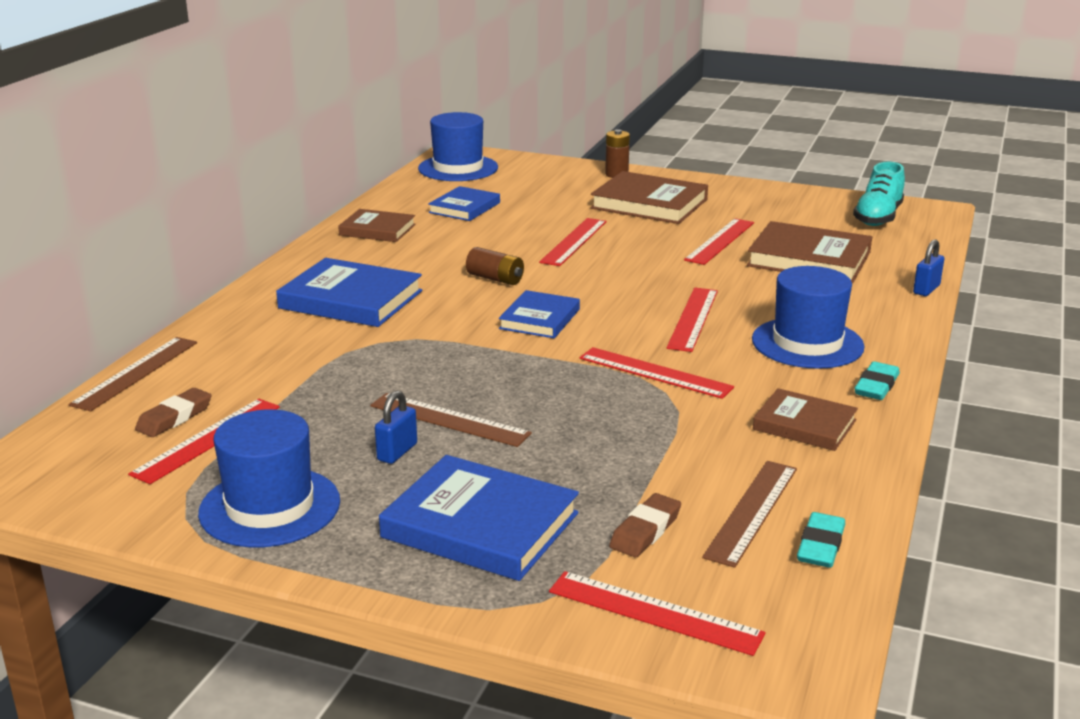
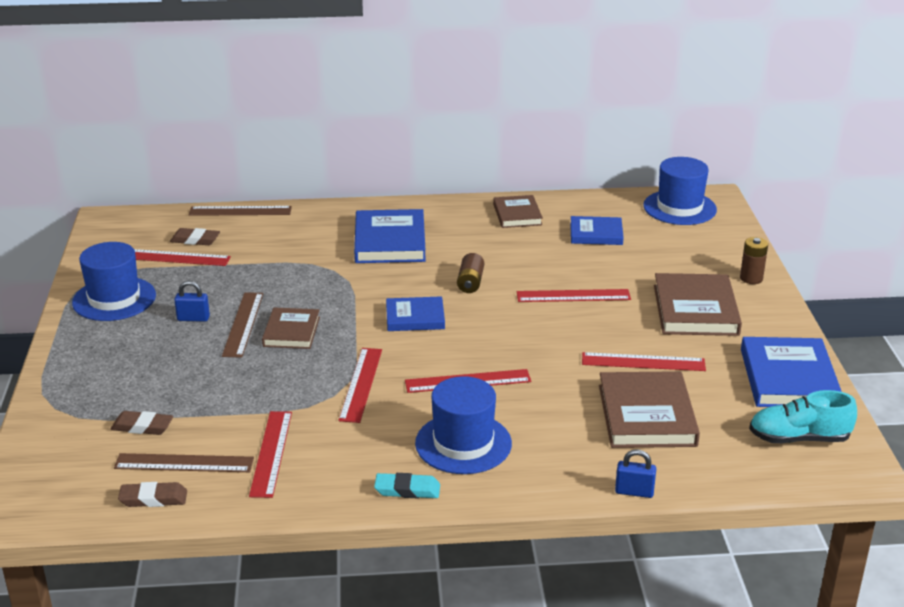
camera: 65 degrees right, 5 degrees up
(480, 525) = (123, 368): blue book -> blue book (788, 378)
(654, 613) = (55, 449): red ruler -> red ruler (271, 453)
(804, 425) = (319, 465): brown book -> brown book (291, 331)
(820, 546) = (153, 498): turquoise eraser -> brown eraser

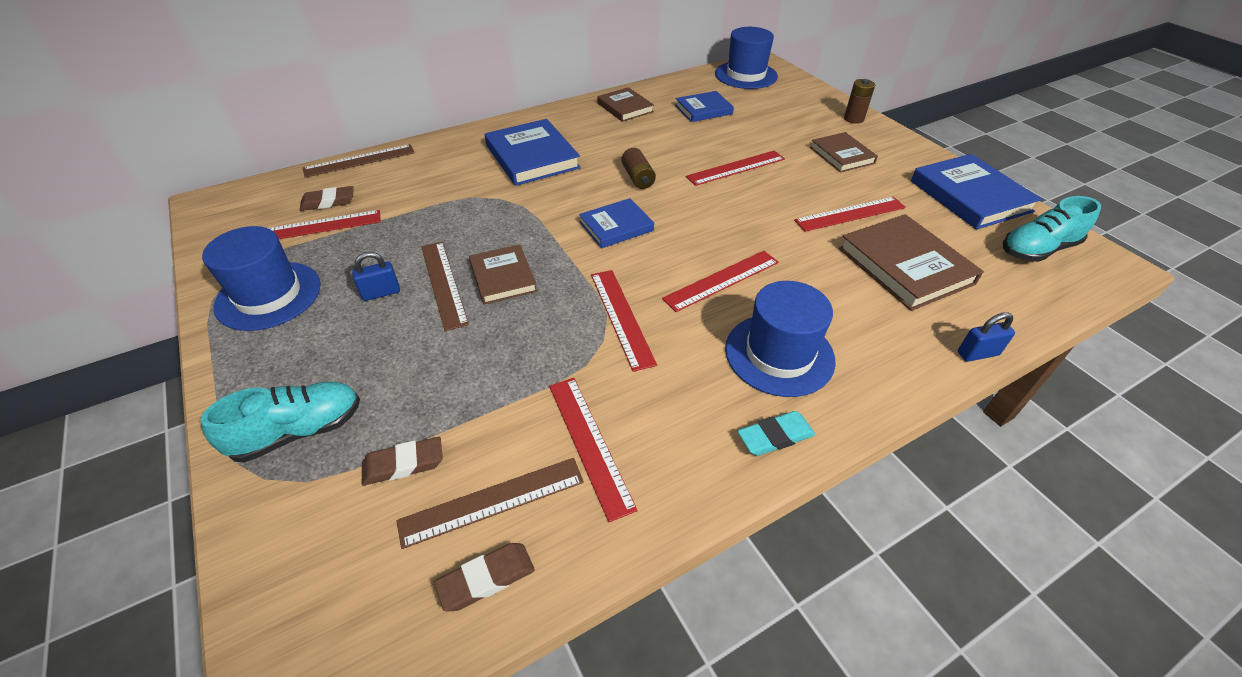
camera: 25 degrees left, 15 degrees up
(89, 389) = (299, 431): none -> turquoise shoe
(695, 310) = (842, 155): brown book -> brown book, size x0.62

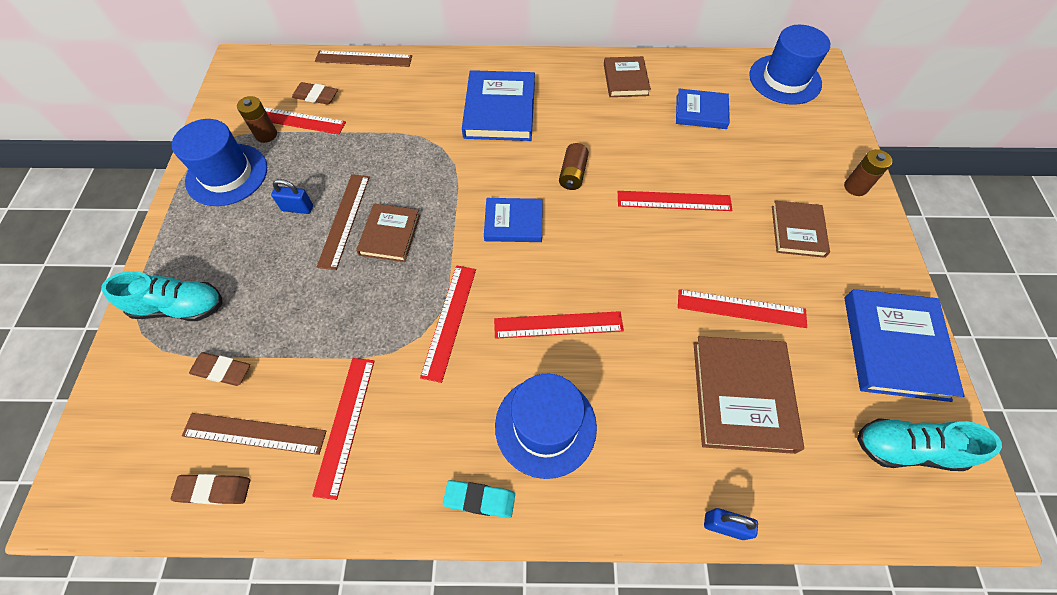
camera: 30 degrees right, 15 degrees up
(292, 248) = (266, 135): none -> brown battery

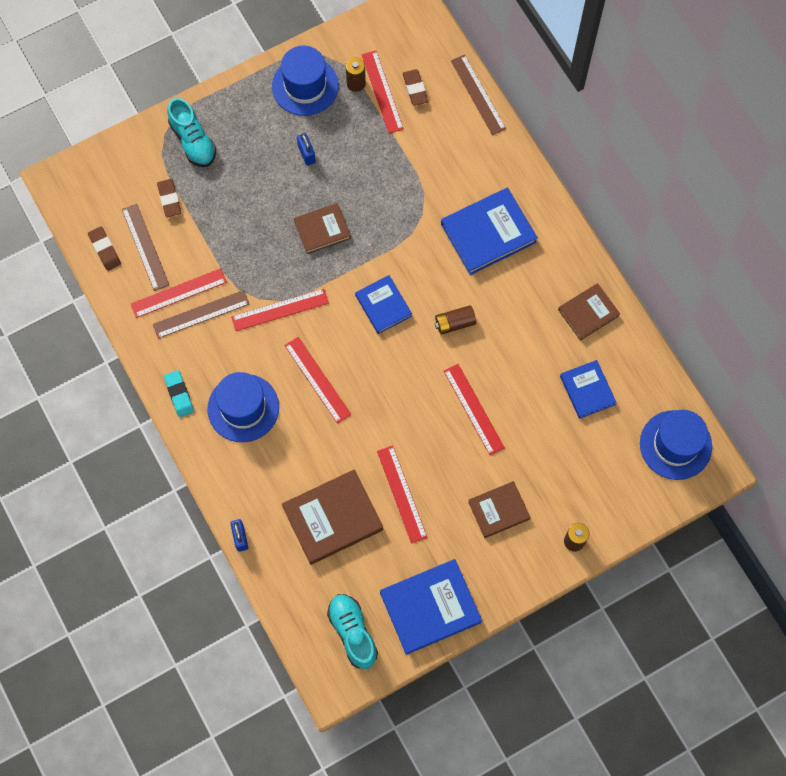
camera: 60 degrees right, 10 degrees up
(344, 220) = (316, 191): brown ruler -> brown ruler (201, 314)

